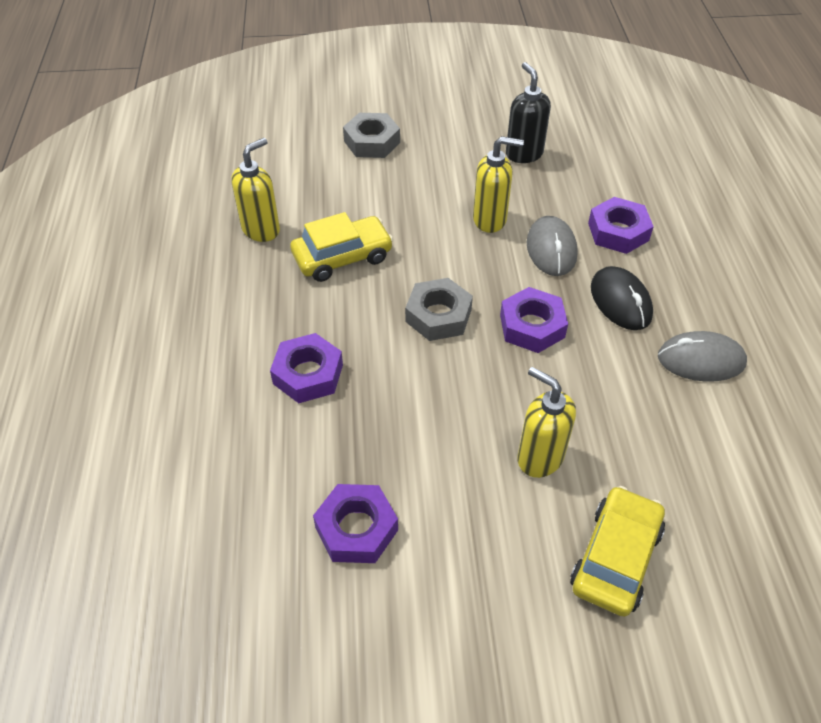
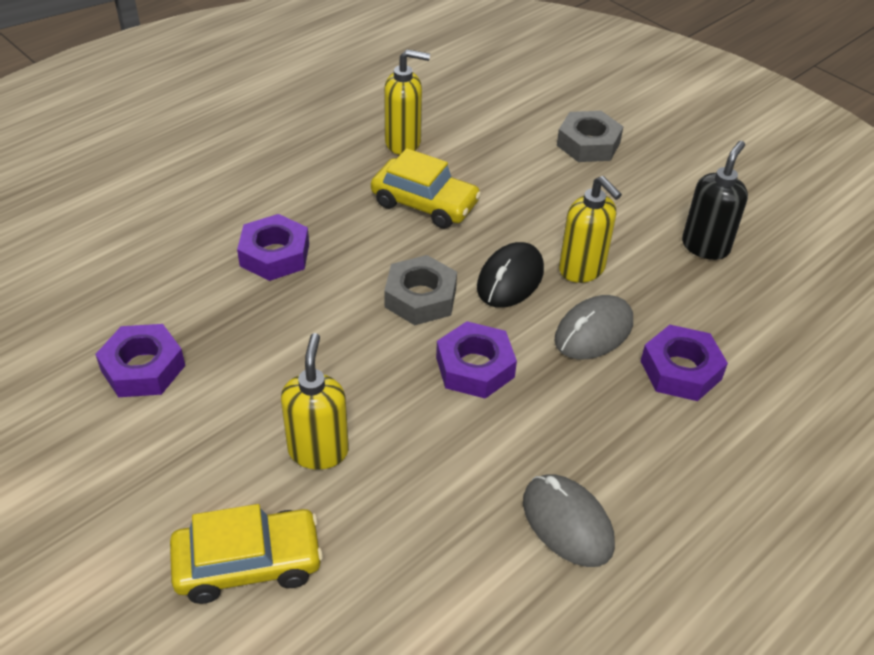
camera: 50 degrees right, 5 degrees down
(620, 301) = (580, 418): black mouse -> black mouse (510, 279)

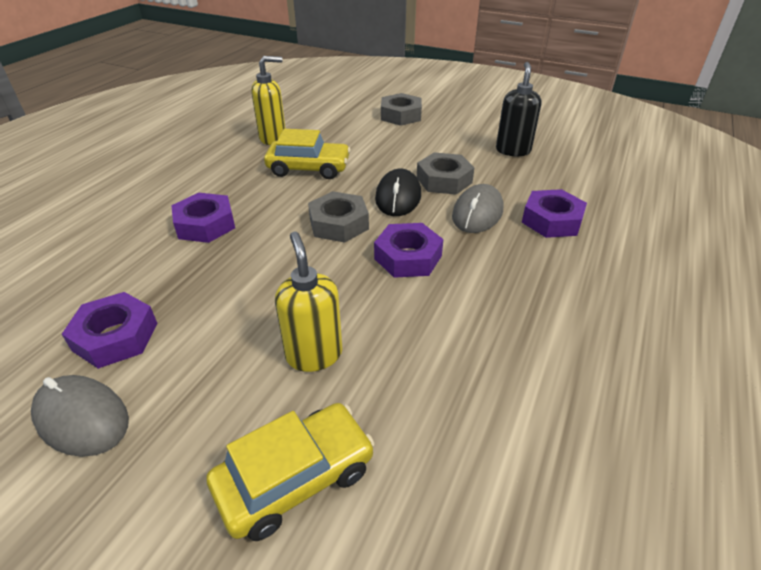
camera: 20 degrees left, 5 degrees down
(567, 523) = (550, 344): grey mouse -> grey mouse (82, 418)
(582, 269) = (444, 180): yellow soap dispenser -> grey nut

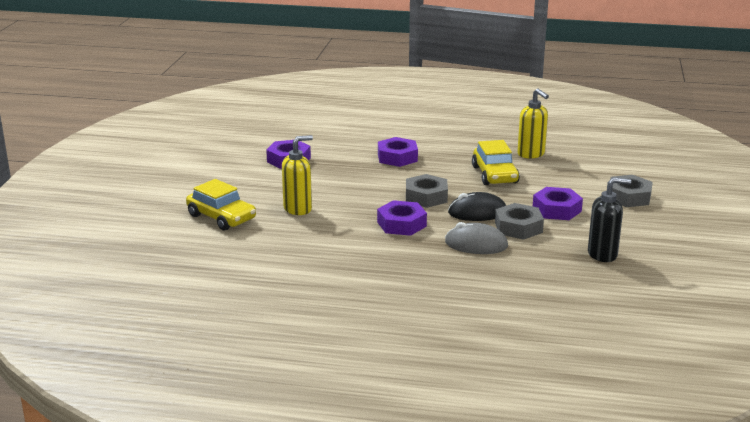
camera: 75 degrees right, 15 degrees down
(82, 418) = (237, 167): grey mouse -> none
(551, 220) = (487, 275): purple nut -> purple nut (557, 209)

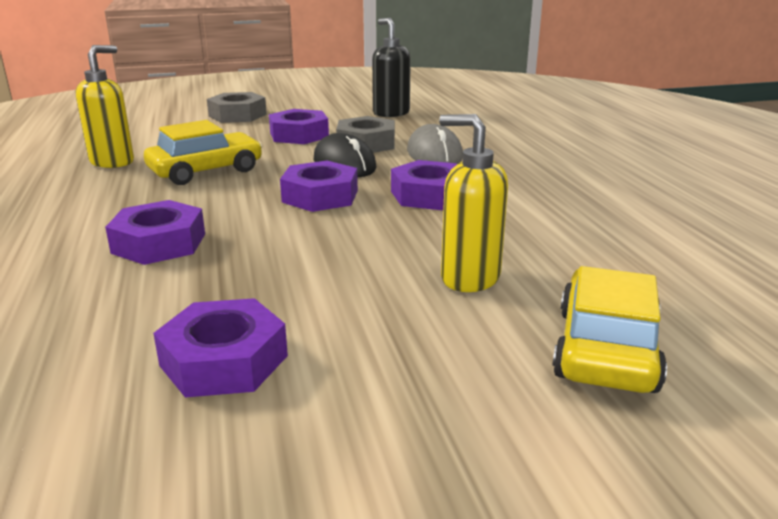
camera: 115 degrees left, 0 degrees up
(426, 197) = (320, 196): grey nut -> purple nut

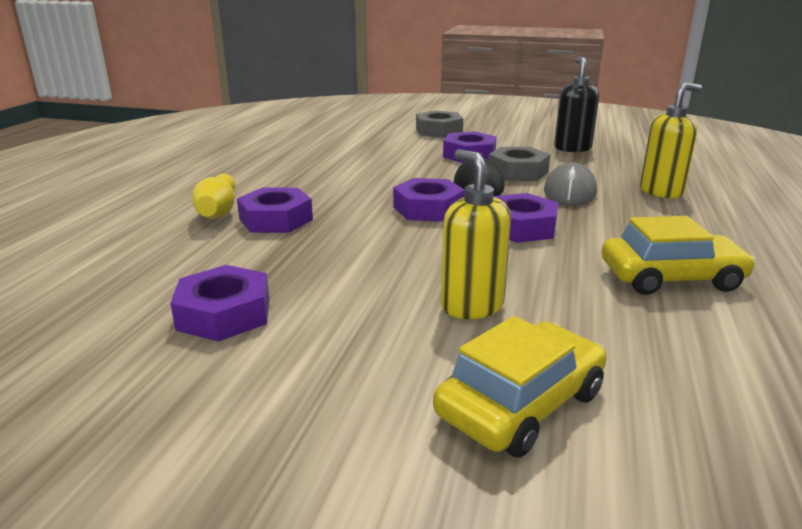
camera: 30 degrees right, 0 degrees up
(69, 250) = (218, 211): none -> yellow bowling pin
(112, 162) = (311, 153): yellow soap dispenser -> yellow soap dispenser (661, 192)
(206, 171) = (366, 172): yellow car -> yellow car (671, 278)

